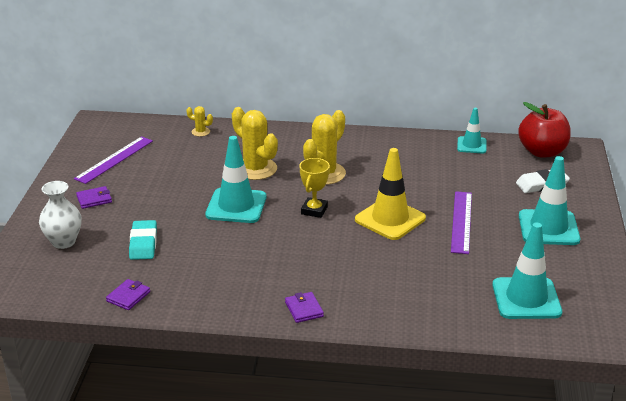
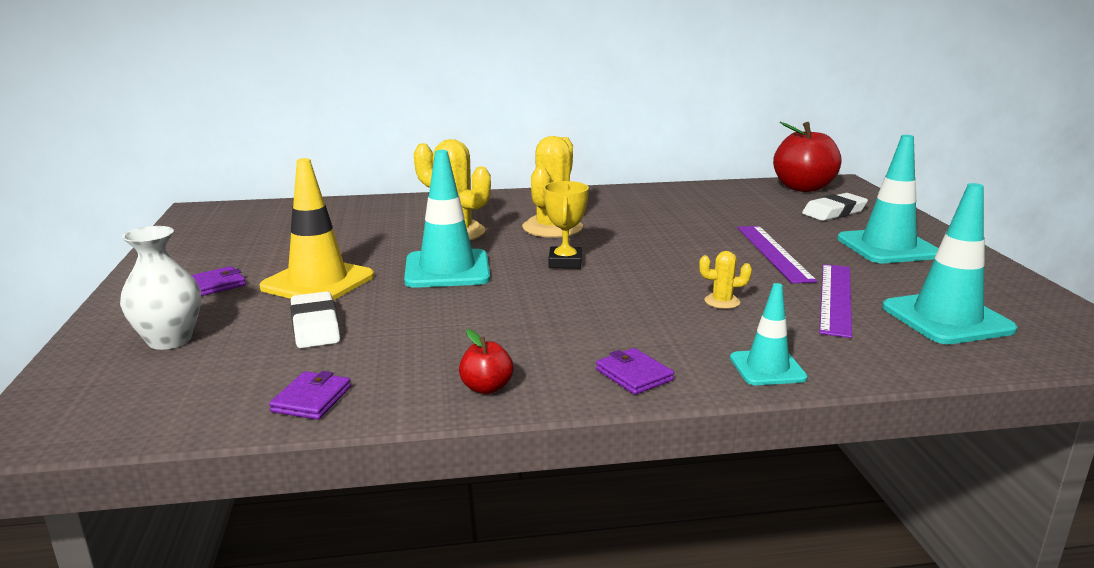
camera: 15 degrees left, 10 degrees down
(114, 159) = (238, 242): purple ruler -> purple ruler (836, 298)
(143, 243) = (315, 326): turquoise eraser -> white eraser
(200, 132) = (358, 207): yellow cactus -> yellow cactus (722, 301)
(220, 304) = (486, 388): none -> red apple
(390, 219) = (677, 260): yellow traffic cone -> yellow traffic cone (318, 282)
(471, 145) = (716, 190): turquoise traffic cone -> turquoise traffic cone (767, 368)

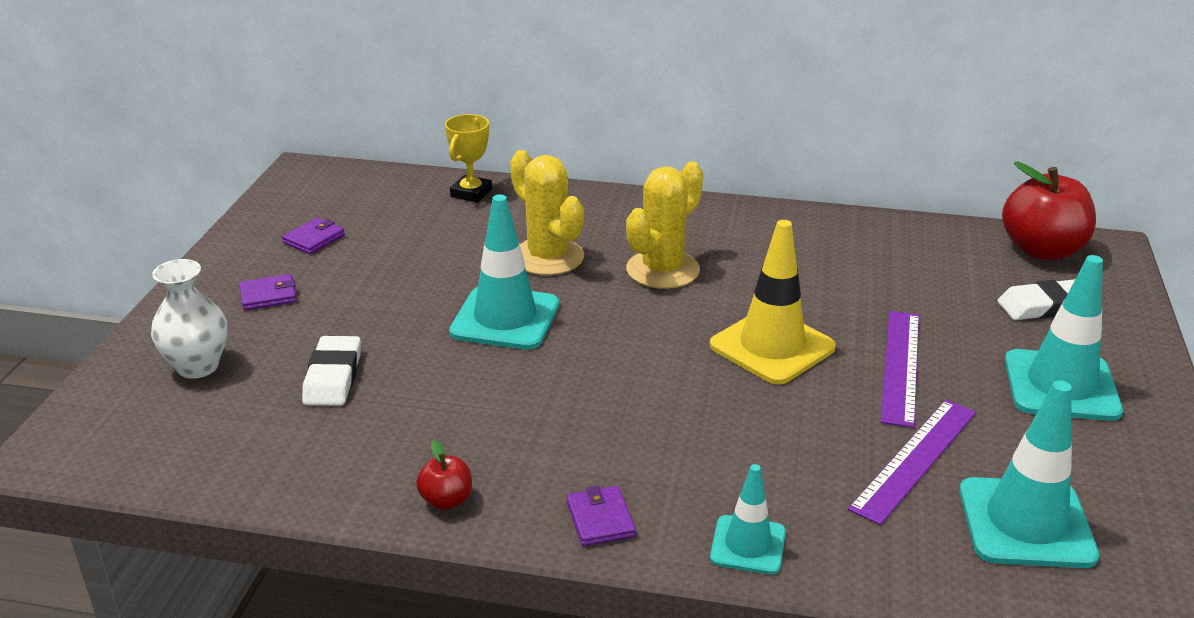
camera: 20 degrees right, 10 degrees up
(311, 399) = (284, 475): purple wallet -> purple wallet (314, 239)
(318, 282) = (366, 311): yellow traffic cone -> yellow traffic cone (772, 347)
(565, 262) = (639, 332): yellow trophy -> yellow trophy (471, 193)
(722, 301) = (774, 434): yellow cactus -> none

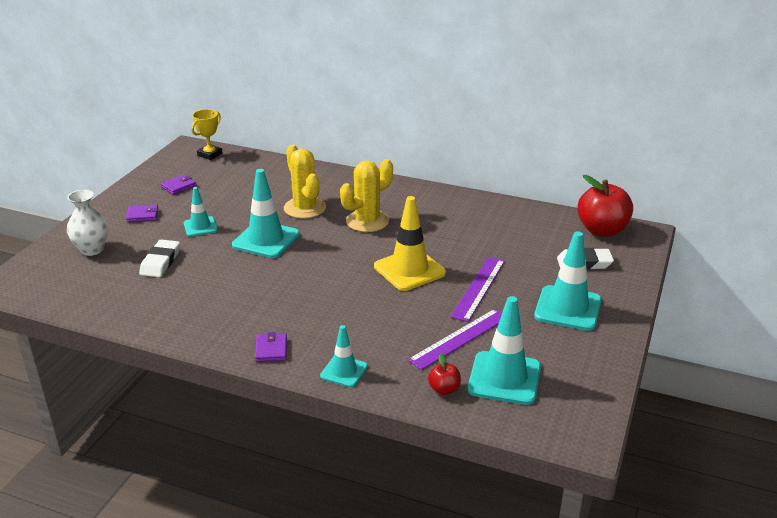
camera: 10 degrees right, 0 degrees up
(380, 306) = (200, 227): none -> turquoise traffic cone
(446, 500) = (195, 331): red apple -> red apple (444, 389)
(471, 193) = (277, 167): yellow trophy -> yellow trophy (210, 154)

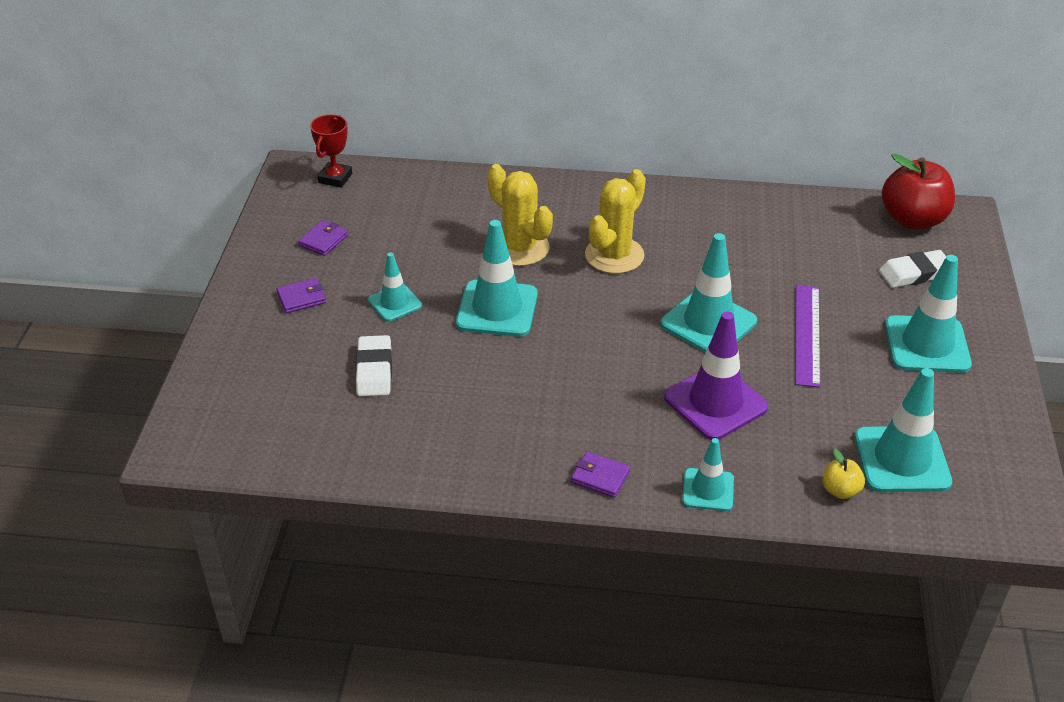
camera: 15 degrees left, 10 degrees up
(92, 249) = (265, 367): white vase -> none
(210, 154) = (335, 178): yellow trophy -> red trophy
(271, 349) = (600, 477): purple wallet -> purple wallet turned 45 degrees counterclockwise
(384, 318) = (715, 402): none -> purple traffic cone
(409, 270) = (708, 323): yellow traffic cone -> turquoise traffic cone
(444, 389) = (840, 490): red apple -> yellow apple
(459, 338) = (822, 413): purple ruler -> none

